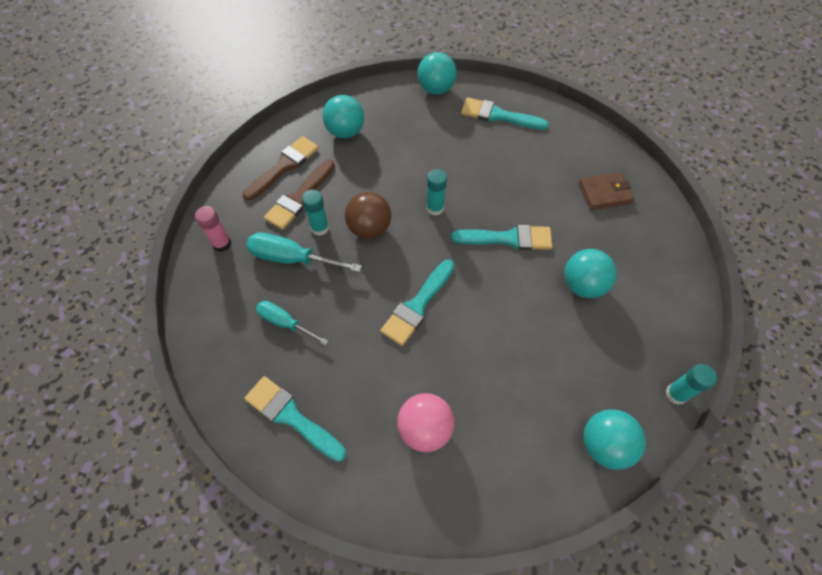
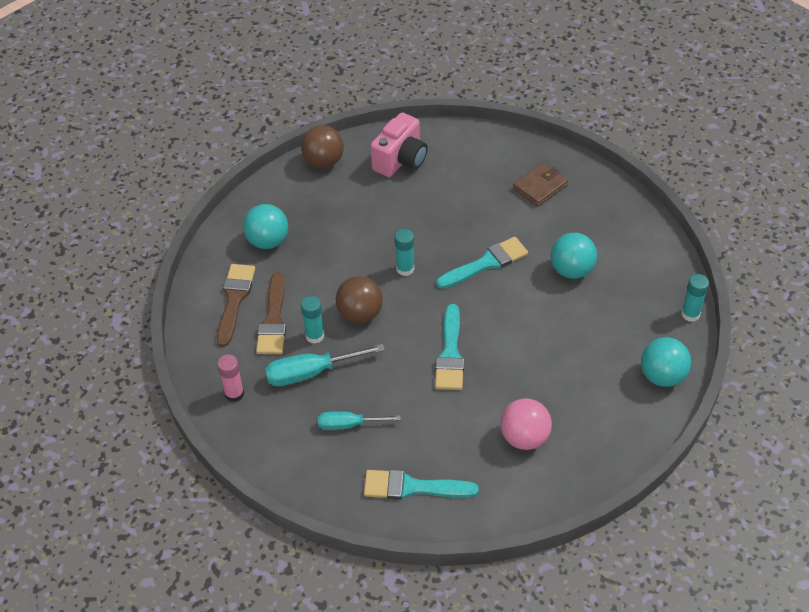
camera: 30 degrees left, 10 degrees down
(436, 89) = (323, 161): turquoise ball -> brown ball
(498, 115) = (401, 160): turquoise brush -> pink camera

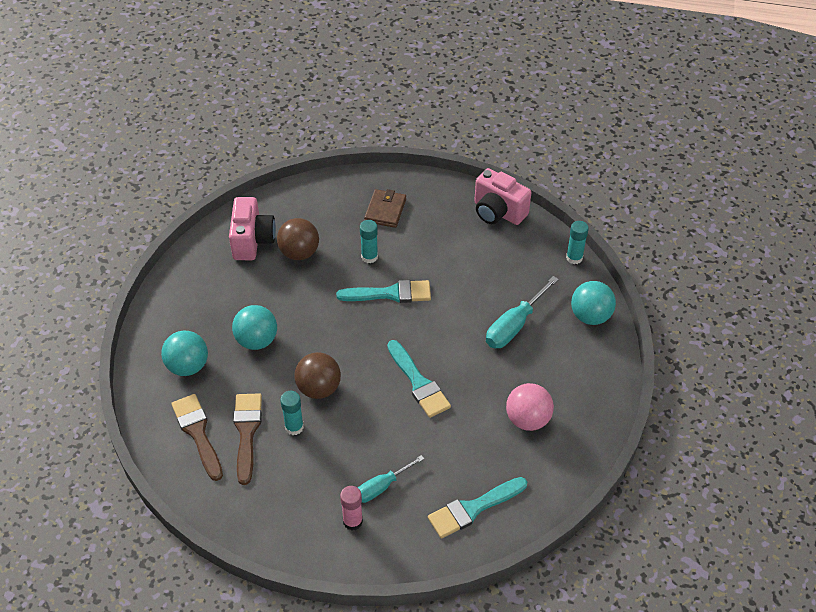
camera: 35 degrees left, 0 degrees up
(234, 394) = (262, 515): pink glue stick -> pink glue stick (352, 521)
(273, 320) = (247, 432): brown brush -> brown brush turned 150 degrees counterclockwise
(311, 373) = (316, 460): turquoise screwdriver -> turquoise screwdriver (514, 325)
(323, 161) = (184, 273): brown ball -> brown ball (299, 253)
(405, 269) = (327, 331): turquoise glue stick -> turquoise glue stick (369, 257)
(486, 263) = (390, 294): turquoise brush -> turquoise brush turned 60 degrees clockwise
(571, 270) = (461, 266): turquoise ball -> turquoise ball (257, 340)
(647, 236) = (498, 212): none -> pink camera

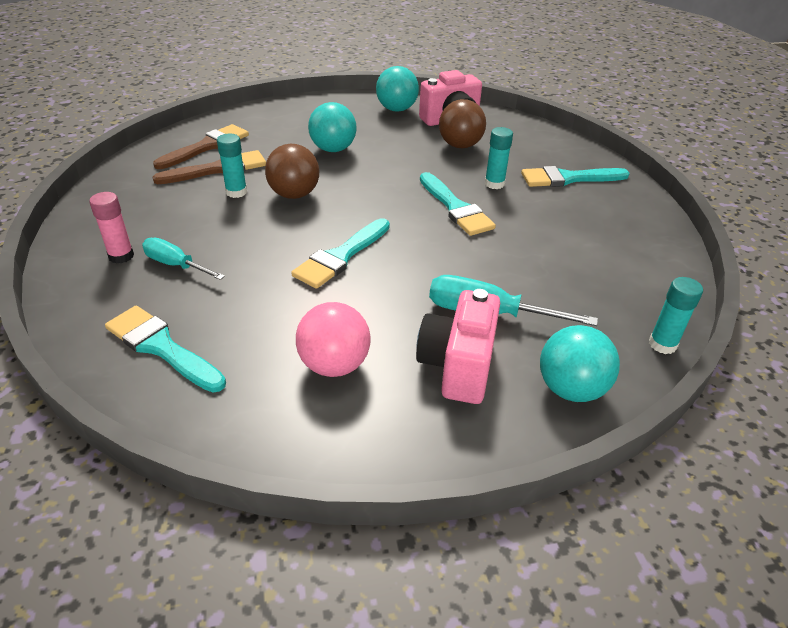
camera: 65 degrees right, 10 degrees down
(188, 366) = (281, 125): turquoise ball -> turquoise ball (396, 109)
(385, 210) = (568, 178): brown wallet -> turquoise brush
(498, 212) = (660, 255): pink camera -> pink camera (457, 366)

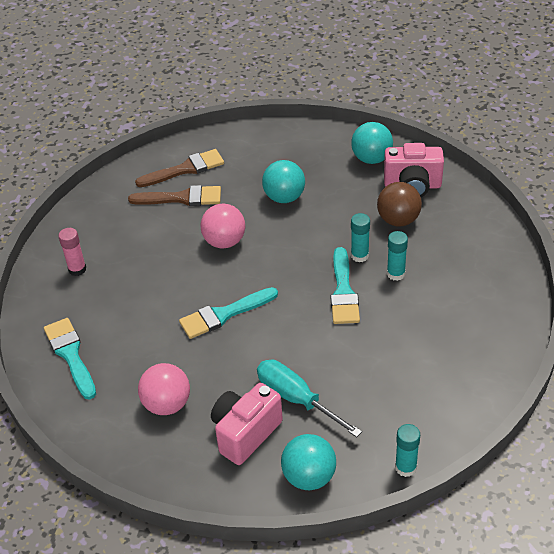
camera: 30 degrees right, 5 degrees up
(176, 265) = (108, 288): turquoise screwdriver -> none
(236, 192) = (183, 227): turquoise glue stick -> turquoise glue stick (359, 255)
(294, 194) = (224, 242): brown ball -> pink ball
(568, 178) = (468, 285): turquoise brush -> none

